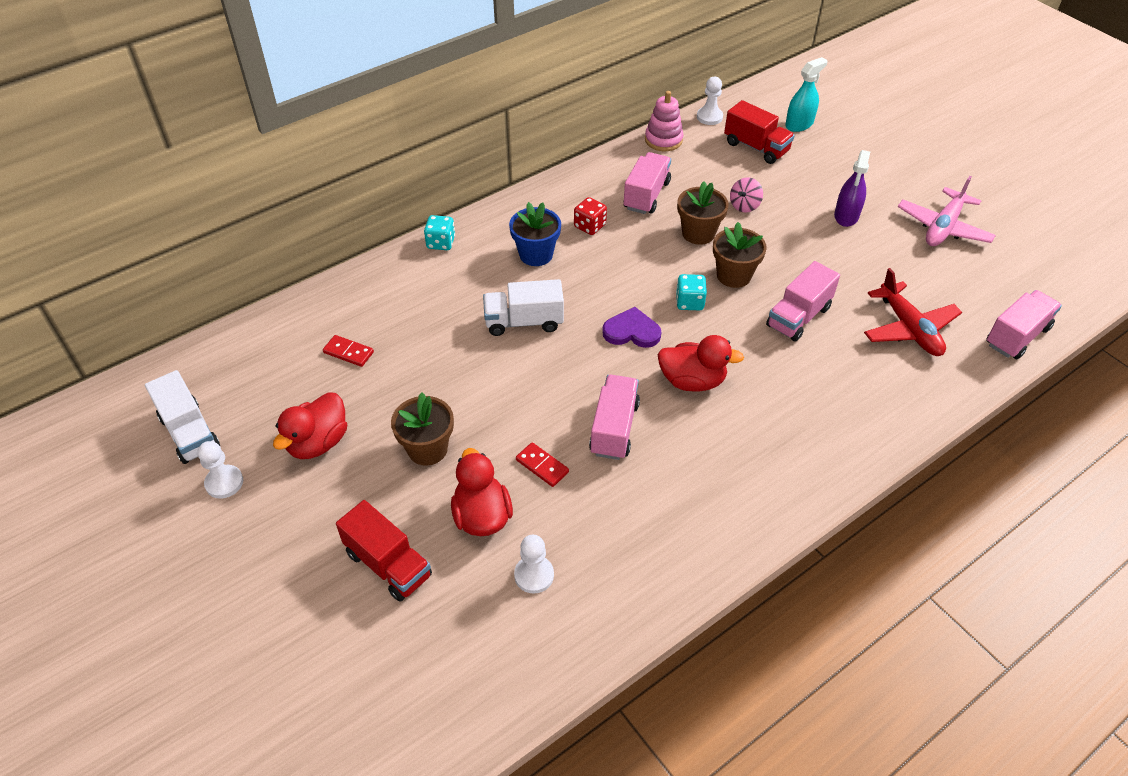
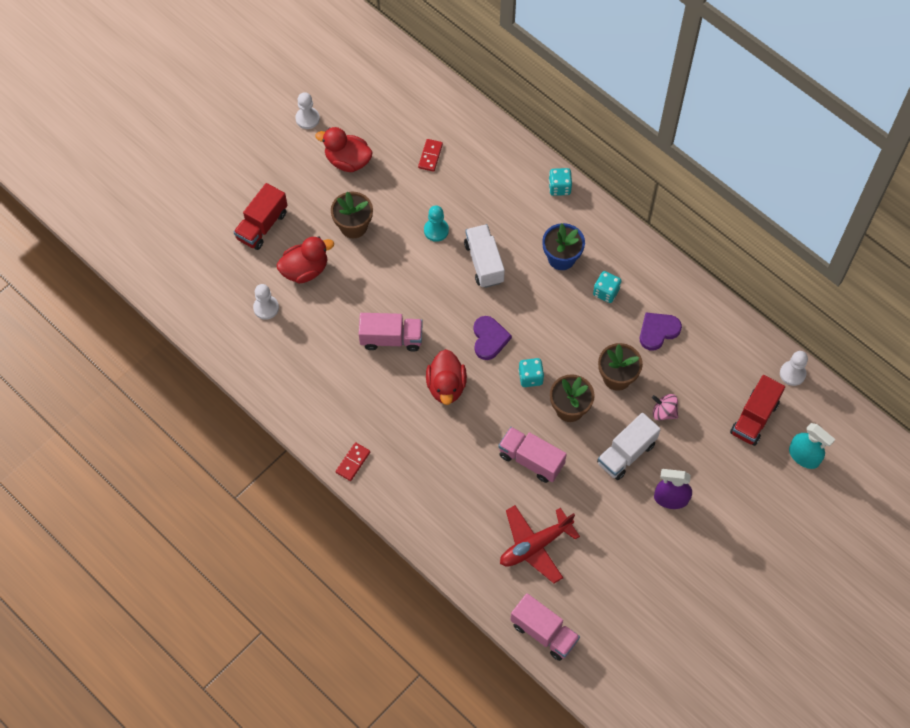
camera: 80 degrees right, 15 degrees up
(189, 432) = (343, 86): white truck -> white truck (626, 453)
(463, 361) = (436, 230): none -> turquoise pawn
(542, 466) = (351, 298): red domino -> red domino (353, 462)
(589, 226) = (606, 292): red dice -> turquoise dice
(646, 195) = (658, 331): pink truck -> purple heart
(663, 140) = (743, 337): pink stacking toy -> none
(943, 227) = (675, 583): pink plane -> none

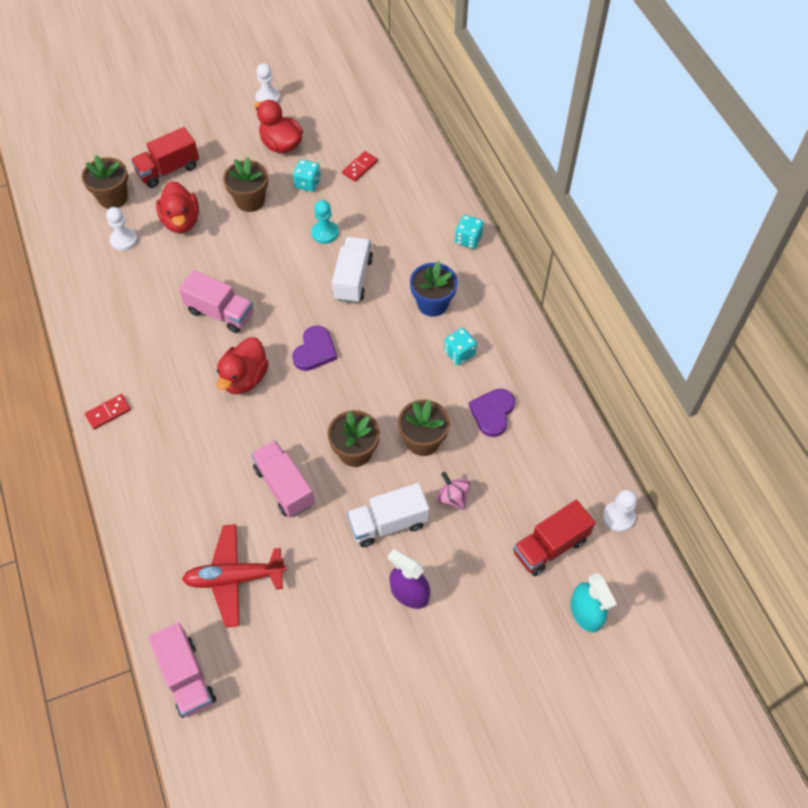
camera: 25 degrees right, 5 degrees down
(230, 272) = (113, 198): none -> brown flower pot
(305, 270) = (181, 221): red duck -> red duck turned 75 degrees clockwise
(530, 377) = (333, 404): turquoise dice -> turquoise dice (308, 183)
(658, 331) = (492, 413): purple heart -> purple heart turned 60 degrees counterclockwise

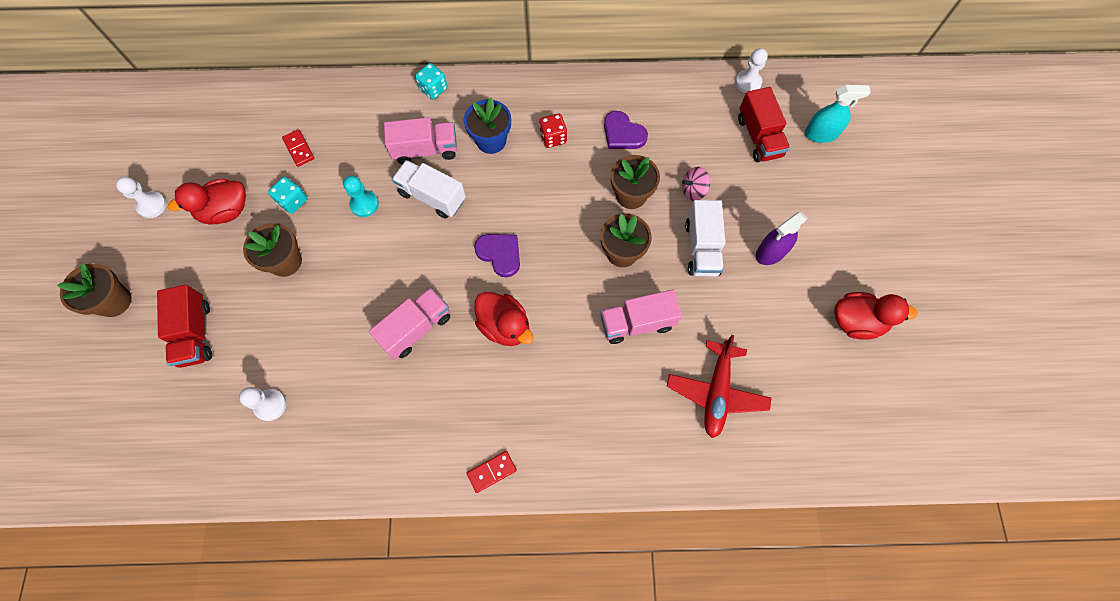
camera: 70 degrees left, 10 degrees up
(108, 412) = (491, 471): red domino -> red domino turned 75 degrees clockwise
(113, 198) = (202, 404): brown flower pot -> brown flower pot (114, 301)
(181, 221) = (276, 337): red duck -> red duck (856, 321)
(186, 677) = (801, 460): pink truck -> pink truck (425, 150)
(459, 353) = (553, 137): turquoise dice -> red dice

